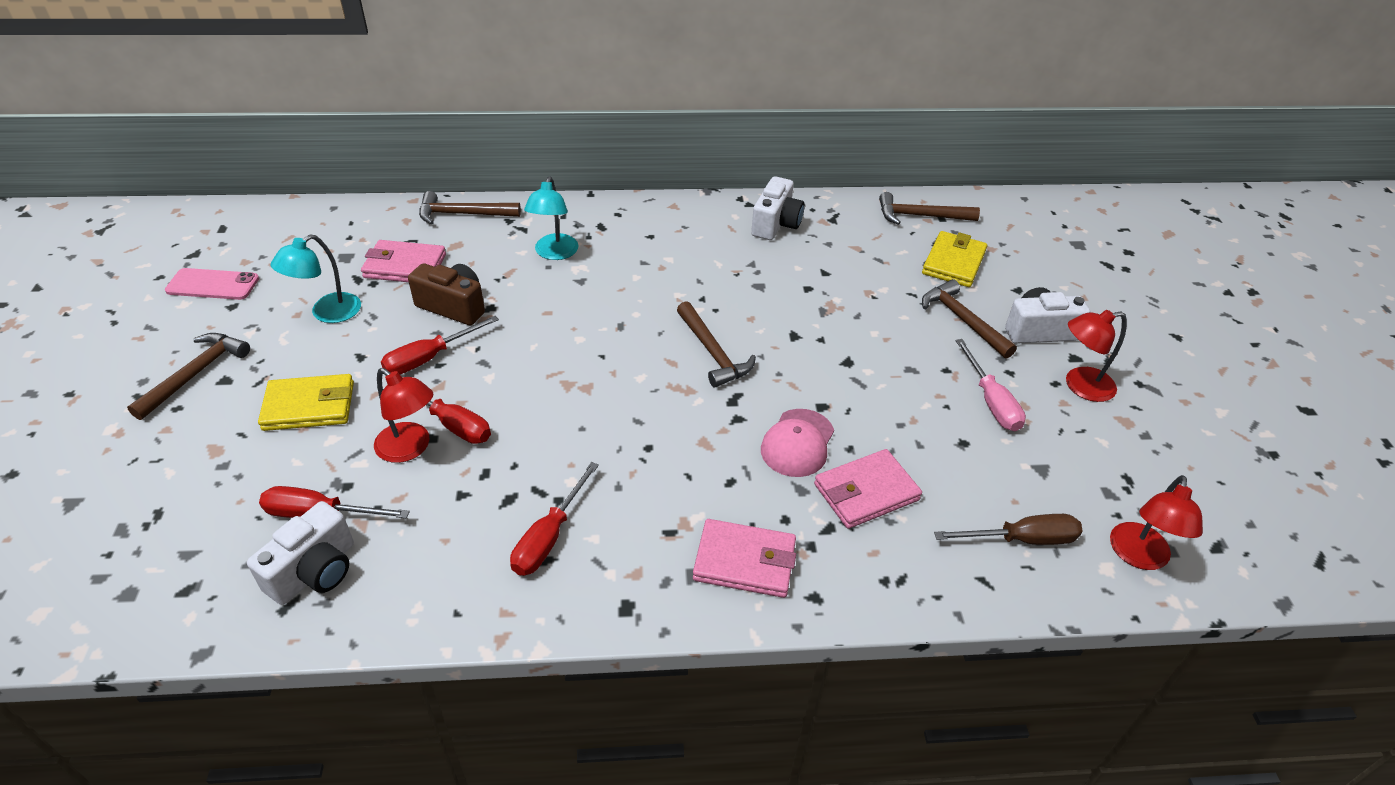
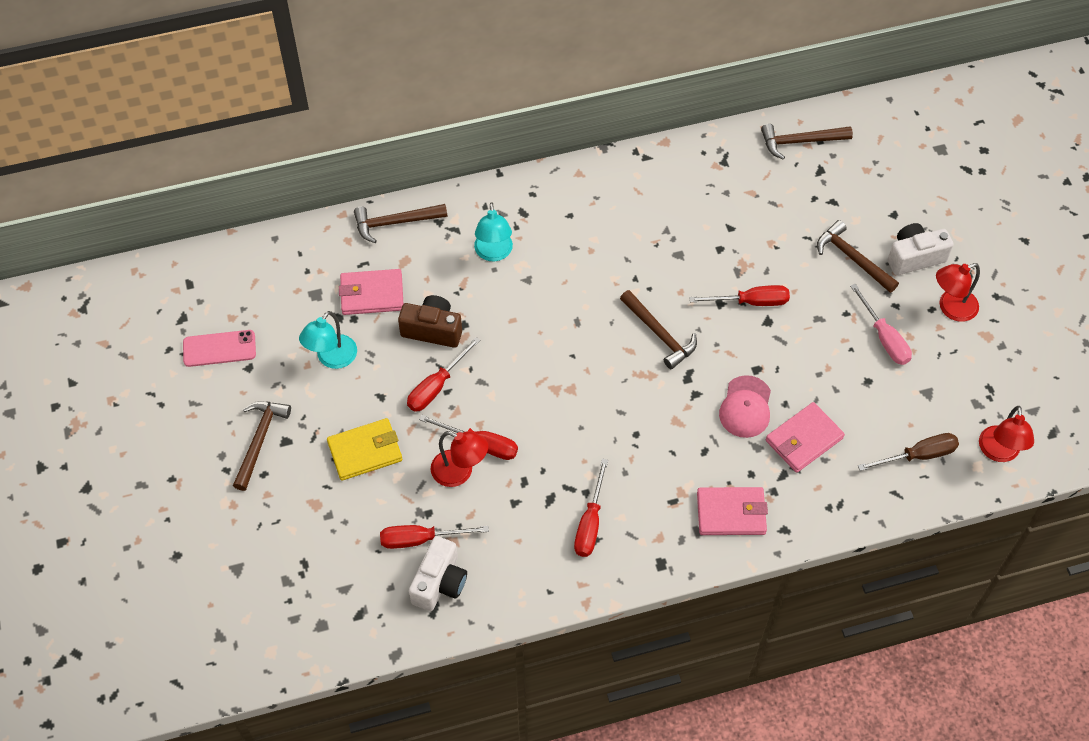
camera: 10 degrees left, 15 degrees up
(776, 224) = (675, 178): white camera -> none
(831, 340) = (751, 302): none -> red screwdriver
(953, 263) = (837, 194): yellow wallet -> none

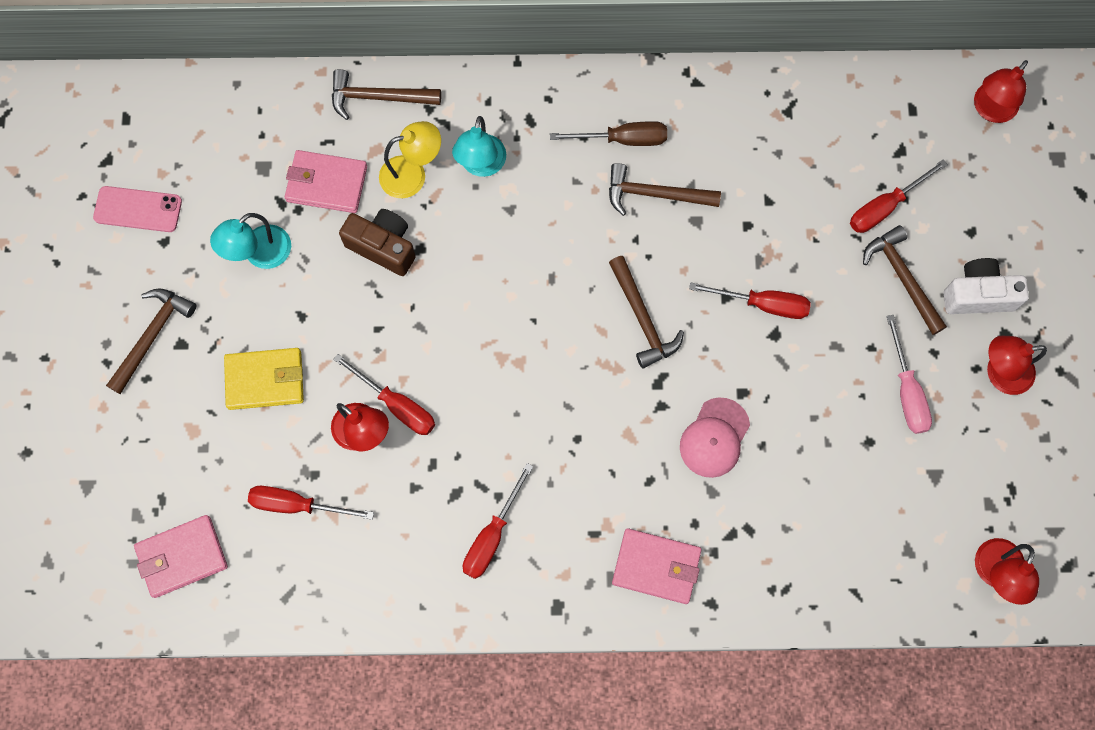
camera: 15 degrees right, 15 degrees up
(436, 386) = (367, 320): red screwdriver -> red screwdriver (885, 207)
(439, 582) = (303, 563): white camera -> none
(440, 272) = (412, 174): none -> yellow lamp
(799, 141) = (888, 106): brown hammer -> brown hammer (654, 194)
(804, 439) = (769, 497): pink wallet -> pink wallet (182, 557)
(878, 127) = (990, 110): none -> red lamp
(918, 455) = (898, 552): brown screwdriver -> brown screwdriver (623, 139)

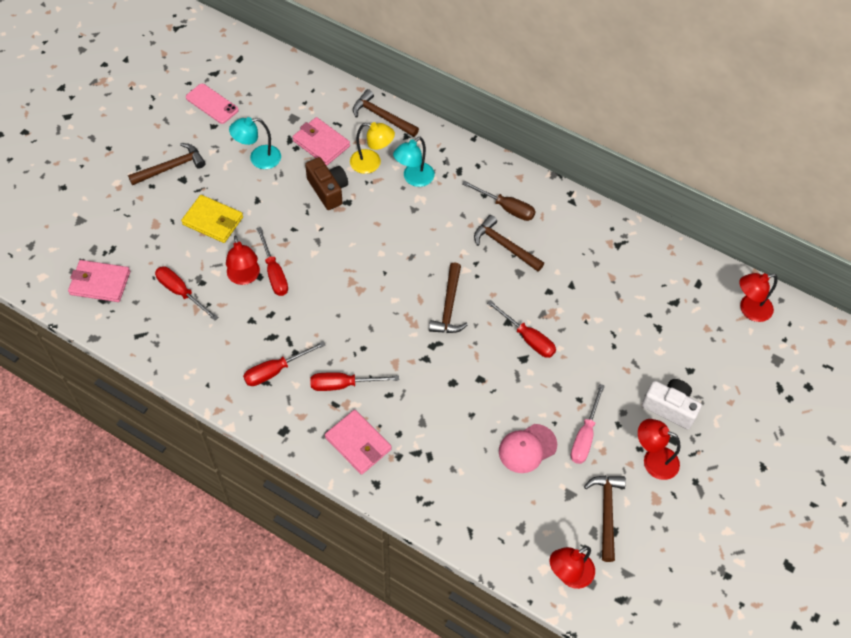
camera: 30 degrees right, 15 degrees down
(714, 438) = (445, 394): pink cap -> pink cap (527, 448)
(885, 207) = (643, 327): red screwdriver -> red screwdriver (343, 384)
(902, 277) = (627, 371): brown hammer -> brown hammer (606, 512)

